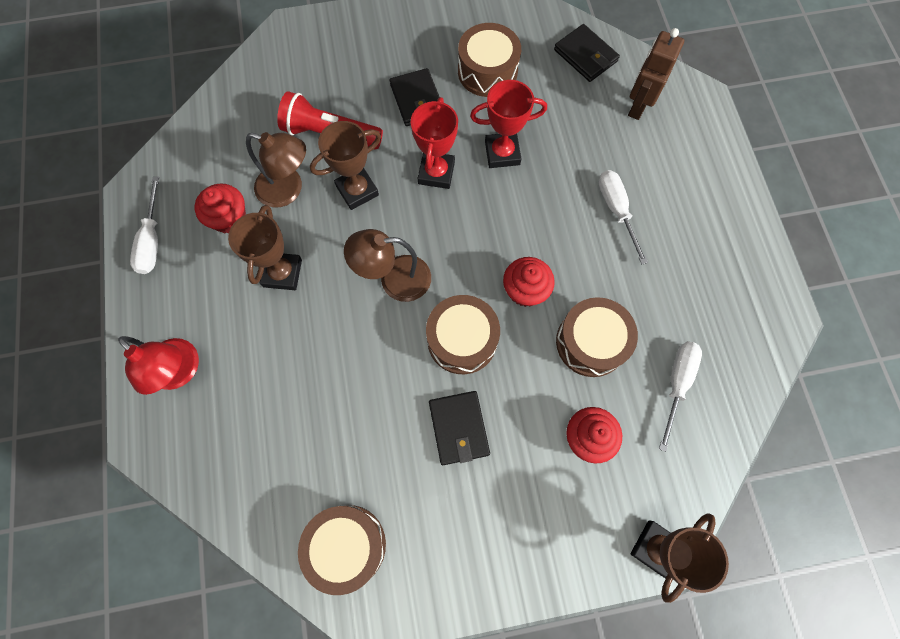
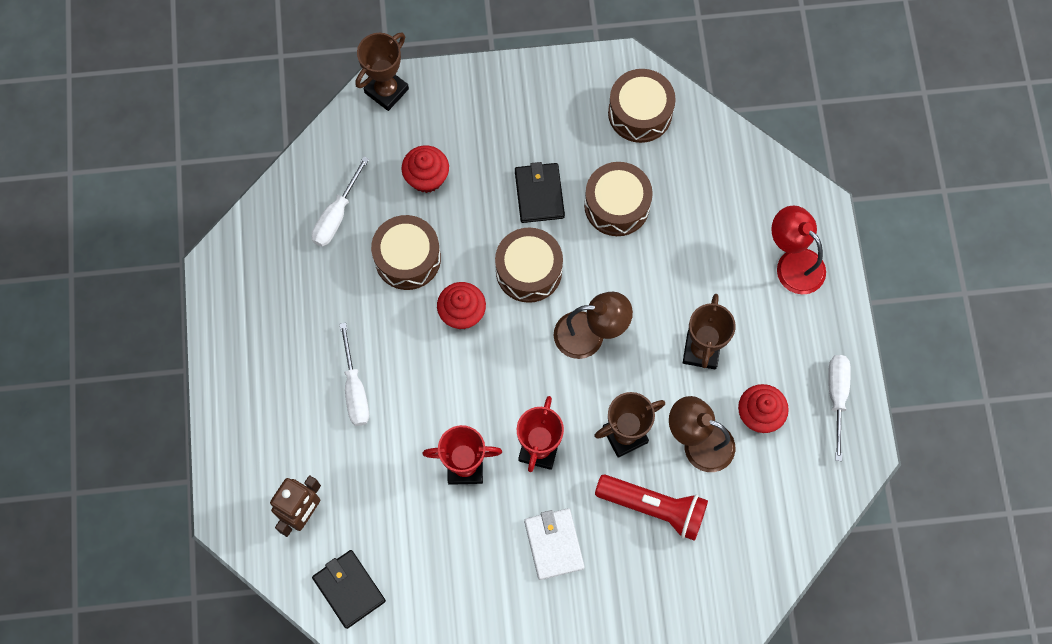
camera: 175 degrees left, 0 degrees up
(417, 100) = (554, 544): black wallet -> white wallet
(487, 71) = (468, 577): brown drum -> brown drum (616, 205)

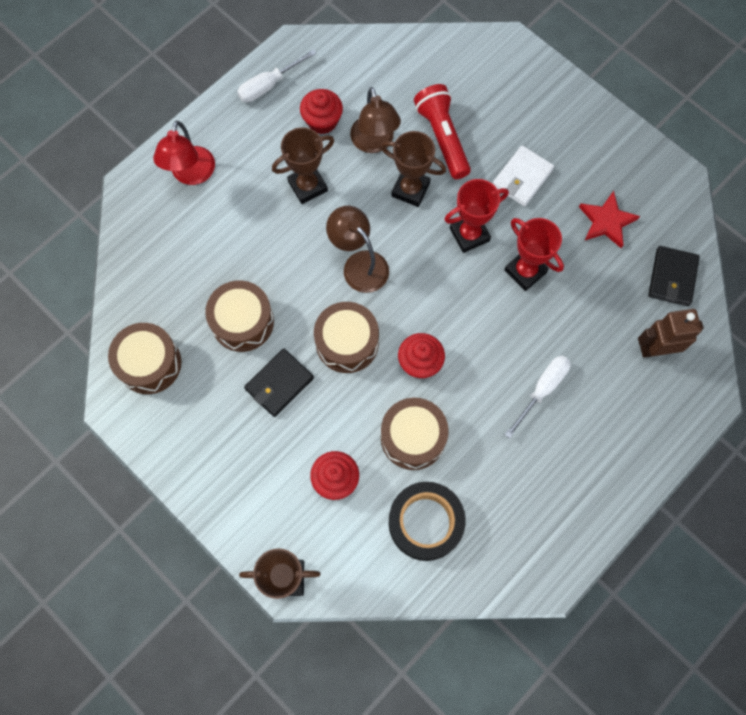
camera: 130 degrees left, 0 degrees up
(337, 215) = (425, 522): white screwdriver -> black tape
(448, 581) = (606, 221): none -> red star

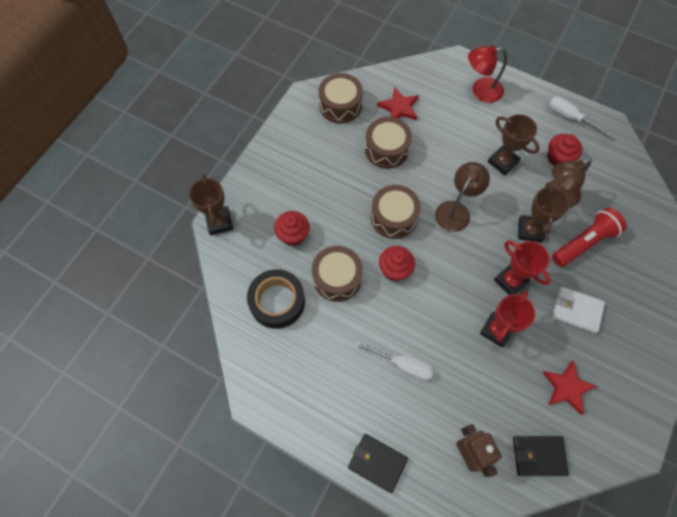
camera: 75 degrees right, 5 degrees down
(181, 286) = (399, 107): none -> red star
(279, 383) = (350, 183): black wallet -> black wallet (377, 463)

